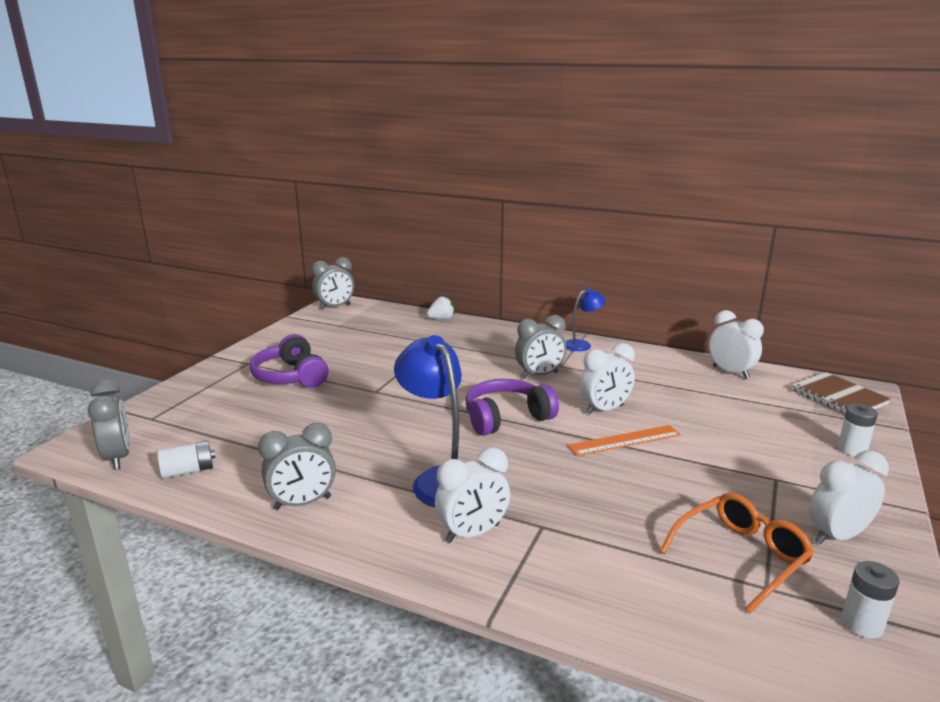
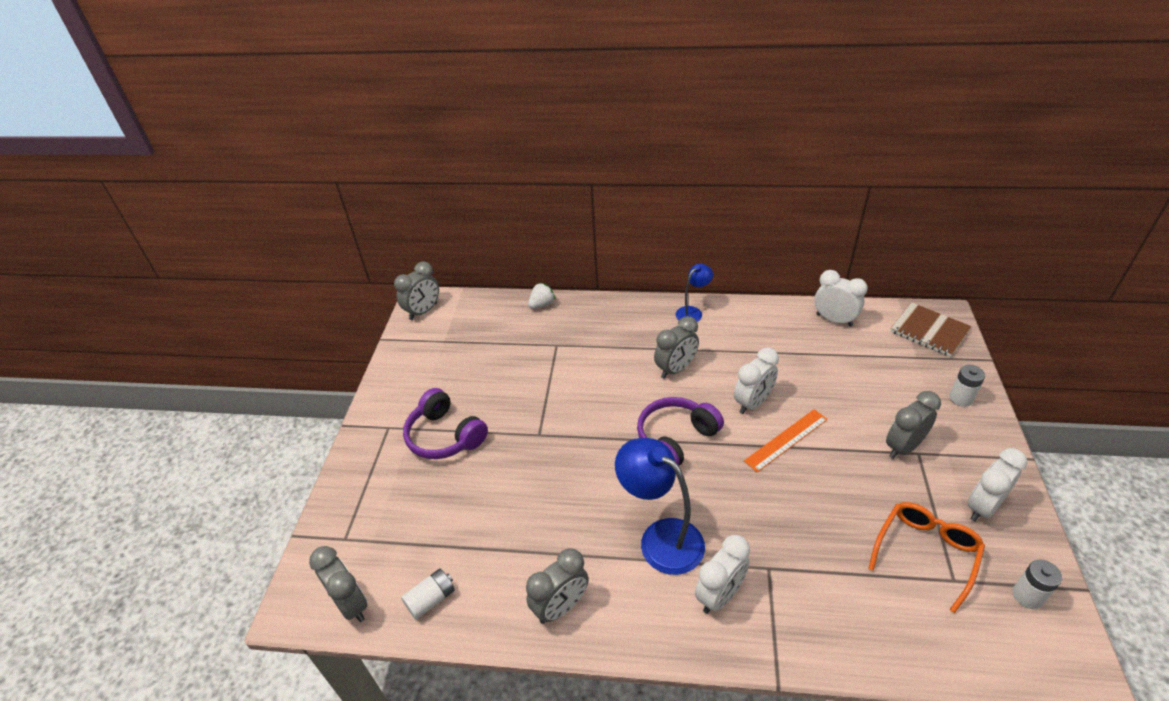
camera: 15 degrees left, 20 degrees up
(759, 471) = (903, 447): none -> grey clock

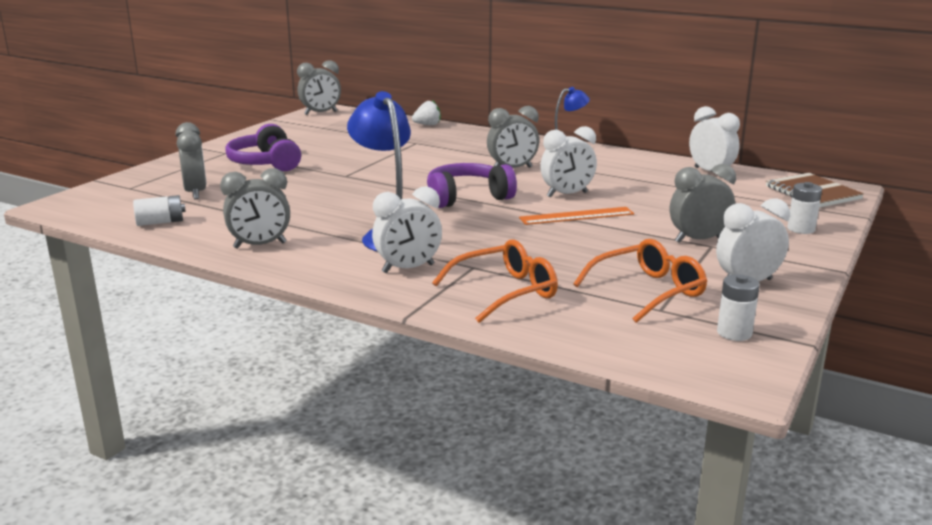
camera: 20 degrees right, 20 degrees down
(351, 604) = (98, 212): grey clock -> grey clock (195, 193)
(824, 602) = (505, 292): none -> orange glasses

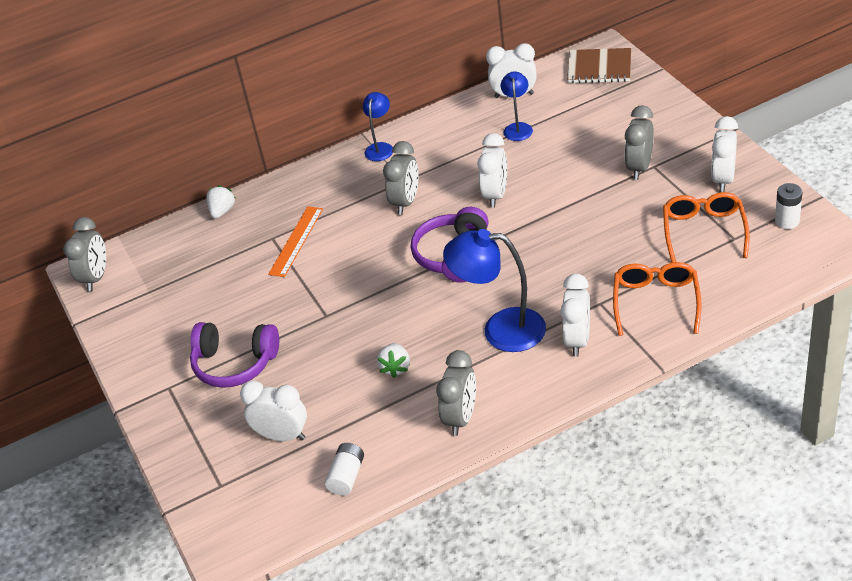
camera: 50 degrees left, 20 degrees up
(195, 193) = (282, 436): grey clock -> white clock
(304, 209) = (395, 368): none -> white strawberry
(576, 216) = (545, 209): orange ruler -> orange ruler (296, 241)
(670, 183) = (518, 128): none -> blue lamp
(801, 229) = (658, 110): white battery -> none

